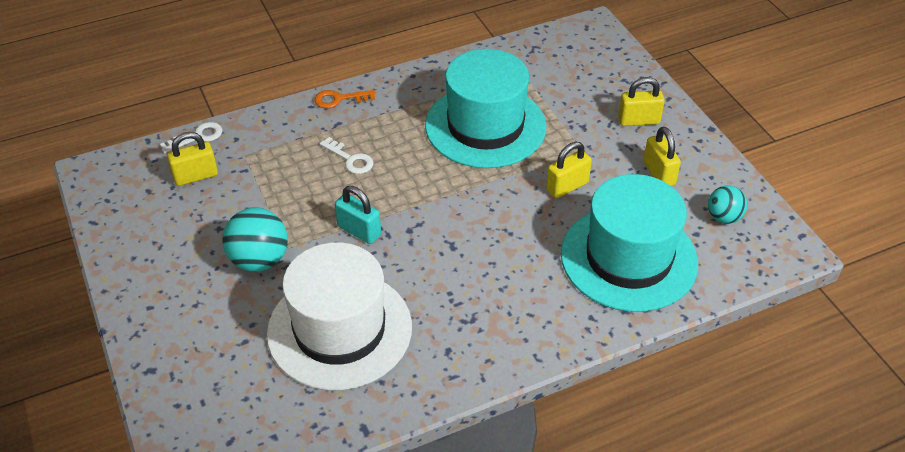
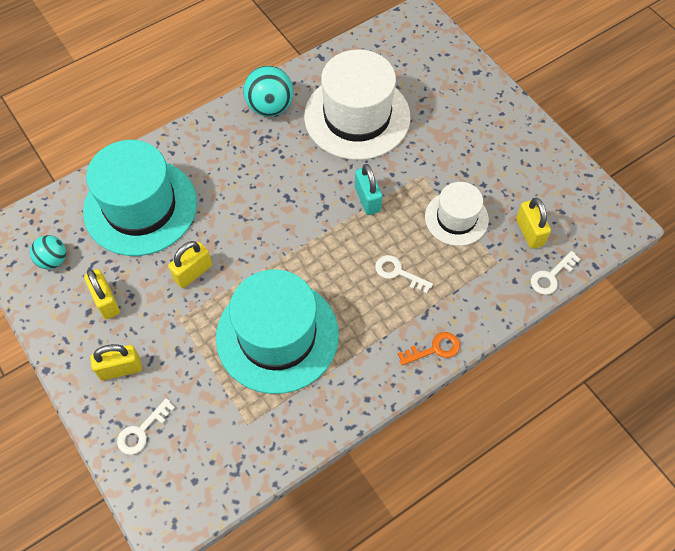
camera: 170 degrees right, 15 degrees up
(196, 176) = (529, 232): yellow padlock -> yellow padlock turned 75 degrees counterclockwise
(259, 260) = (438, 161): turquoise ball -> turquoise ball (270, 107)
(267, 199) = (456, 218): none -> white hat
(359, 231) = (367, 199): turquoise padlock -> turquoise padlock turned 45 degrees clockwise
(615, 79) = (142, 431): none -> white key

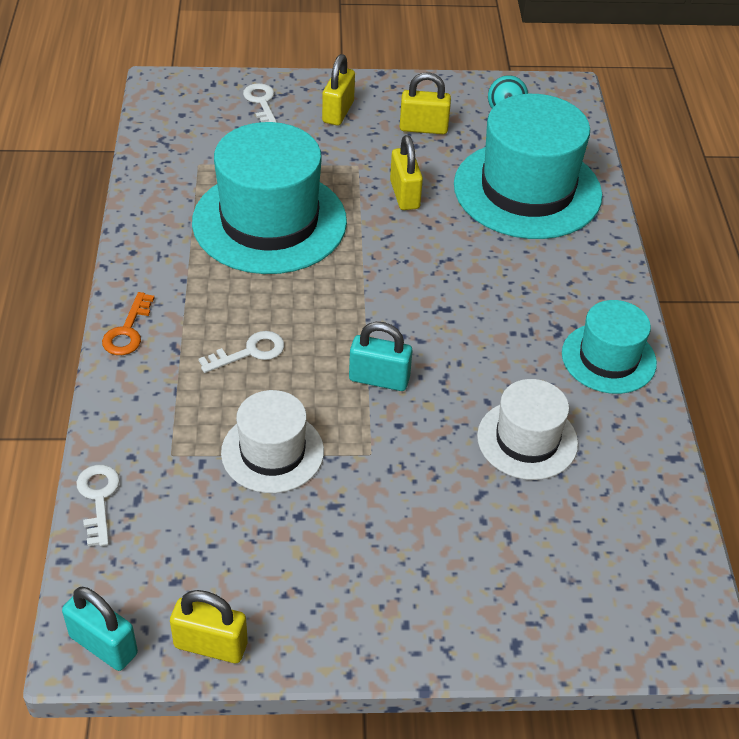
camera: 120 degrees right, 15 degrees down
(270, 107) = (608, 358): turquoise ball -> turquoise hat
(357, 116) = (527, 440): white hat -> white hat, size x0.56
(529, 232) = (180, 518): yellow padlock -> yellow padlock (211, 645)
(616, 217) = (103, 645): none -> turquoise padlock

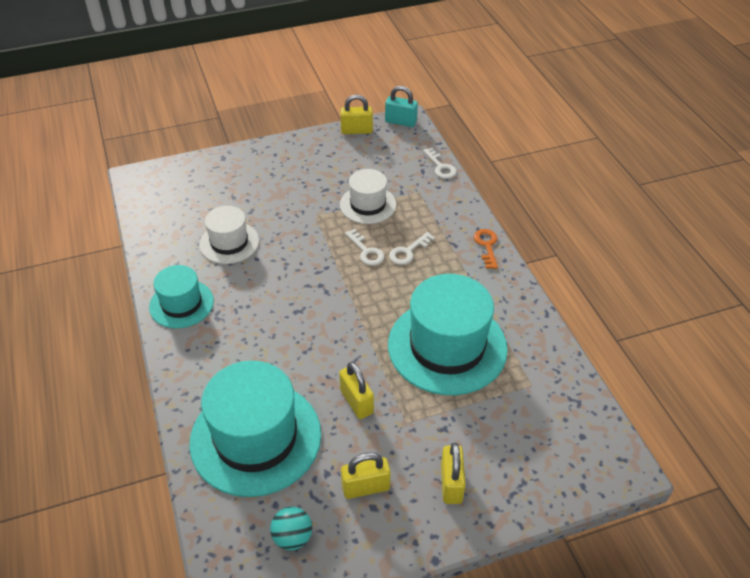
camera: 165 degrees right, 0 degrees up
(261, 103) = (524, 473): white key -> white key (366, 251)
(379, 379) = (325, 255): turquoise padlock -> none

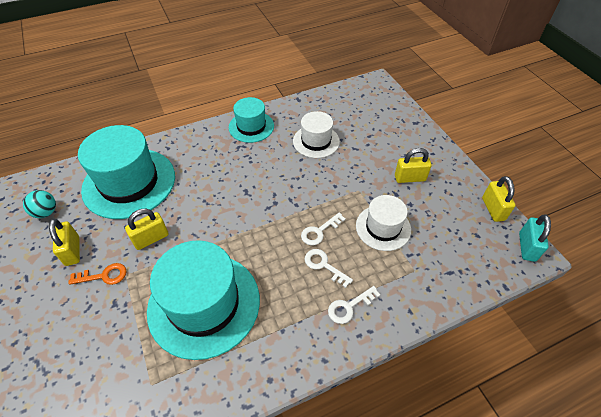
camera: 85 degrees right, 5 degrees up
(440, 167) = (463, 290): white key -> white key (349, 307)
(451, 484) = (59, 311): yellow padlock -> yellow padlock (410, 178)
(487, 246) = (343, 341): orange key -> orange key (103, 276)

